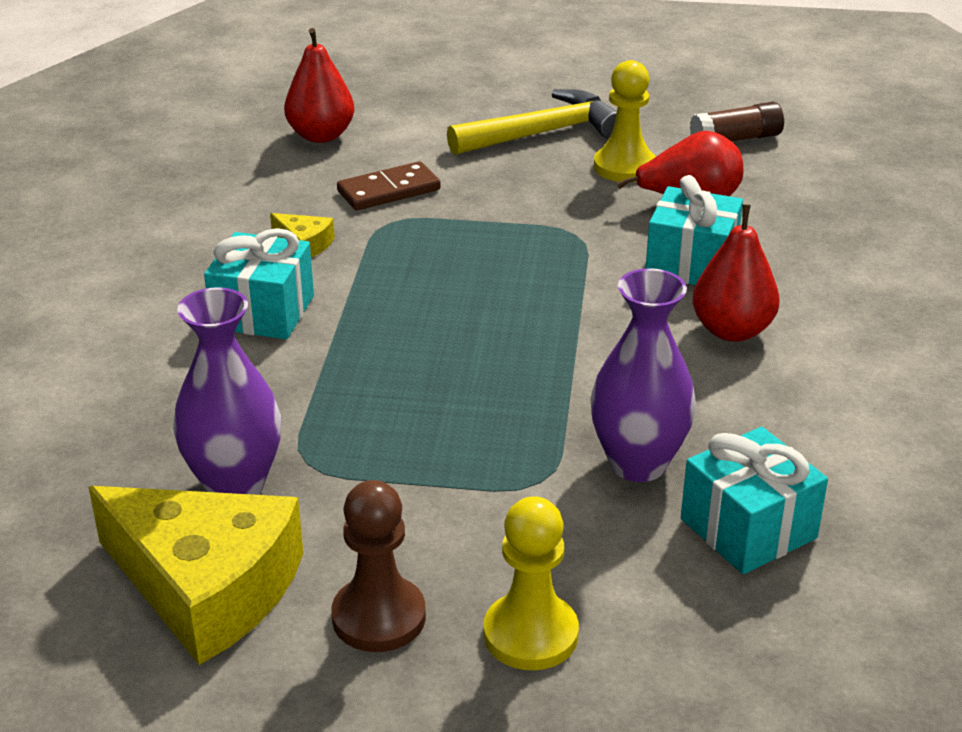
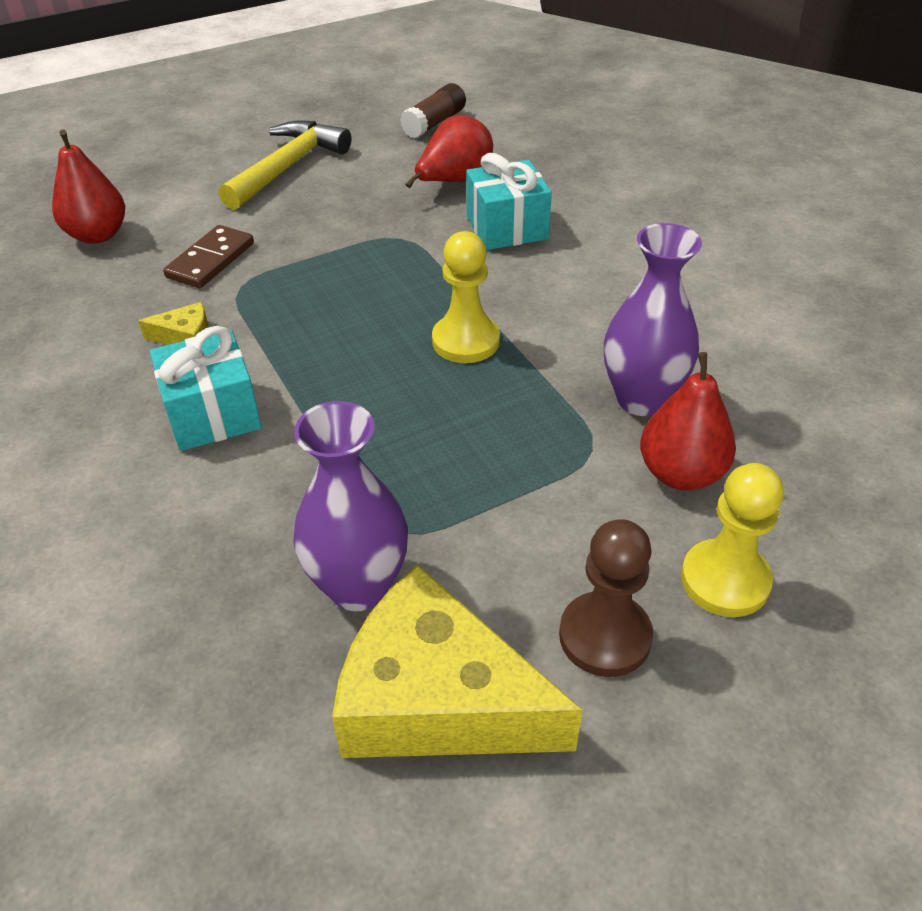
camera: 35 degrees left, 10 degrees up
(206, 587) = (437, 699): yellow cheese -> yellow cheese turned 150 degrees counterclockwise
(624, 167) = (378, 172): yellow pawn -> yellow pawn (466, 341)
(732, 330) = (589, 266): red pear -> red pear (681, 473)
(748, 528) = (764, 411): turquoise gift -> none

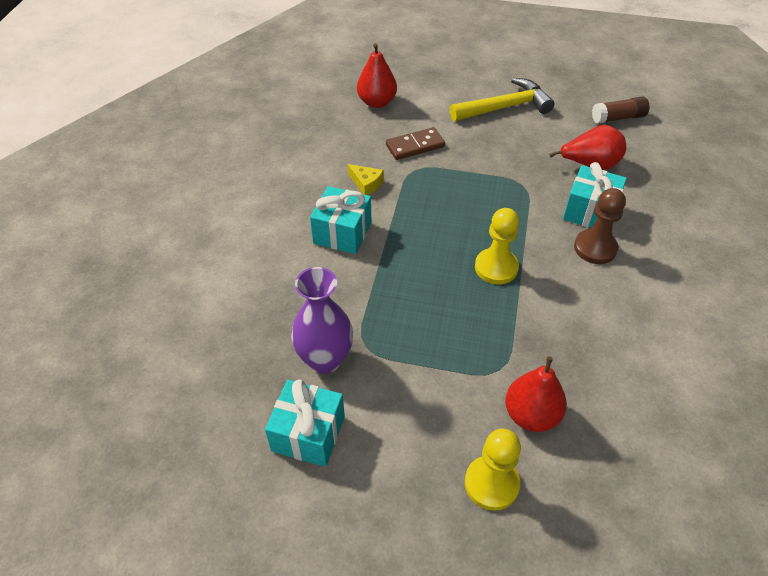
camera: 40 degrees right, 5 degrees up
(437, 699) = (308, 434): yellow cheese -> turquoise gift
(605, 636) = (405, 464): brown pawn -> brown pawn (595, 248)
(641, 399) = (556, 361): purple vase -> none

